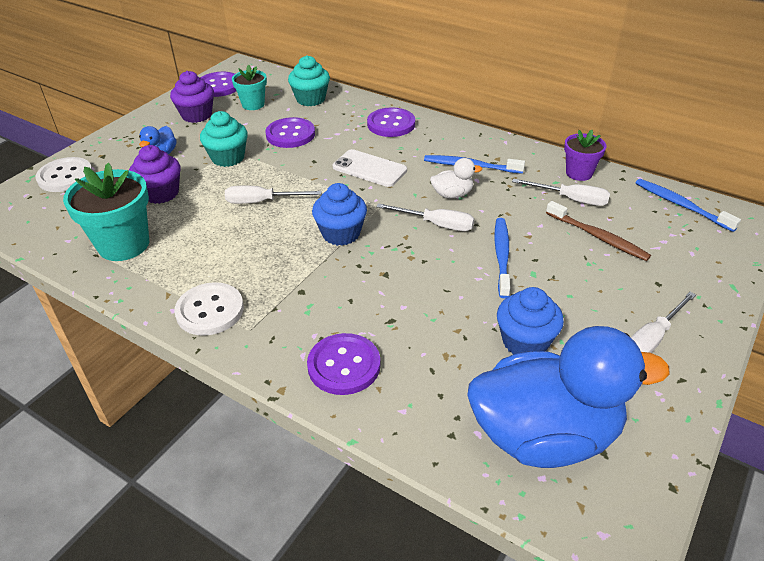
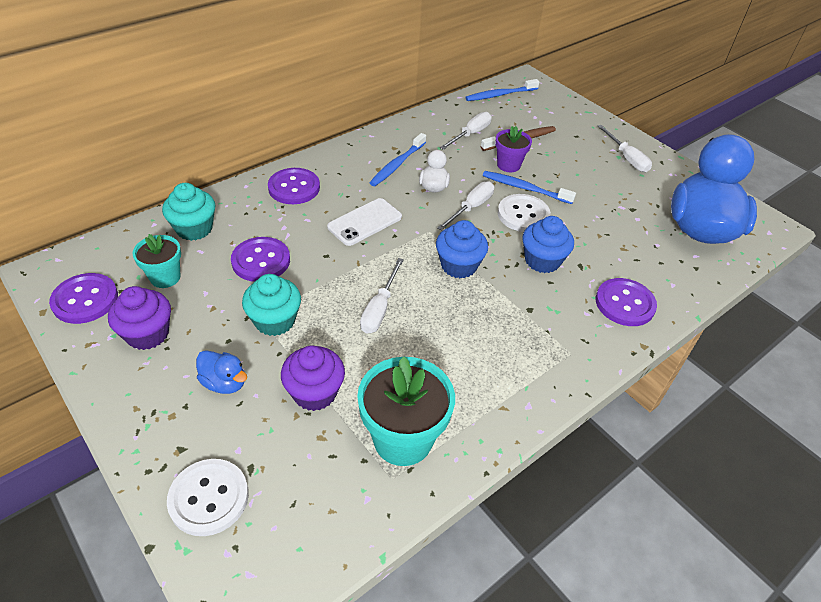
camera: 75 degrees left, 5 degrees up
(210, 311) = (538, 377): white button -> white button (523, 215)
(525, 342) = (618, 208): blue cupcake -> blue cupcake (542, 260)
(579, 173) = (439, 118): purple flower pot -> purple flower pot (508, 165)

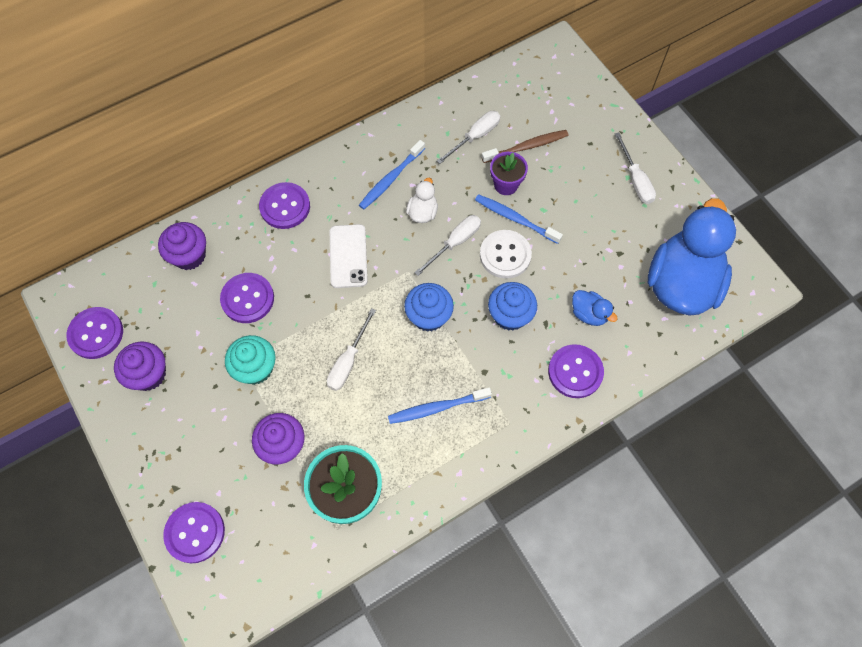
camera: 10 degrees right, 20 degrees up
(165, 277) = (163, 313): turquoise flower pot -> none
(194, 229) = (189, 255): turquoise cupcake -> purple cupcake
(209, 498) = (195, 532): white button -> purple button
(224, 383) = (210, 429): blue duck -> blue duck (589, 314)
(365, 222) = (348, 256): white phone -> white phone turned 60 degrees counterclockwise
(500, 95) = (521, 74): blue toothbrush -> blue toothbrush (437, 408)

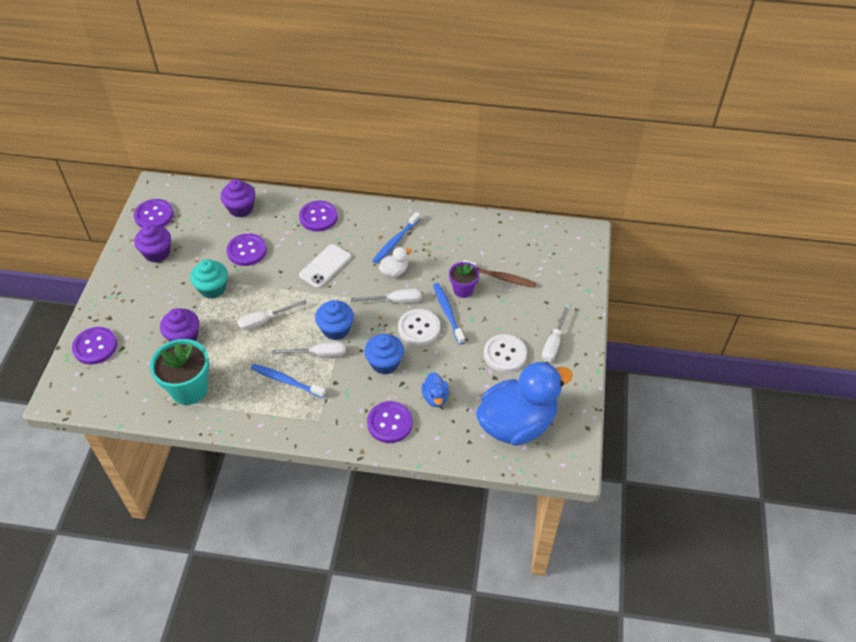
camera: 40 degrees right, 15 degrees down
(391, 179) = (395, 241): blue toothbrush -> blue toothbrush turned 45 degrees counterclockwise
(475, 137) = (473, 251): white screwdriver -> white screwdriver (319, 354)
(606, 223) = (505, 354): none -> white button

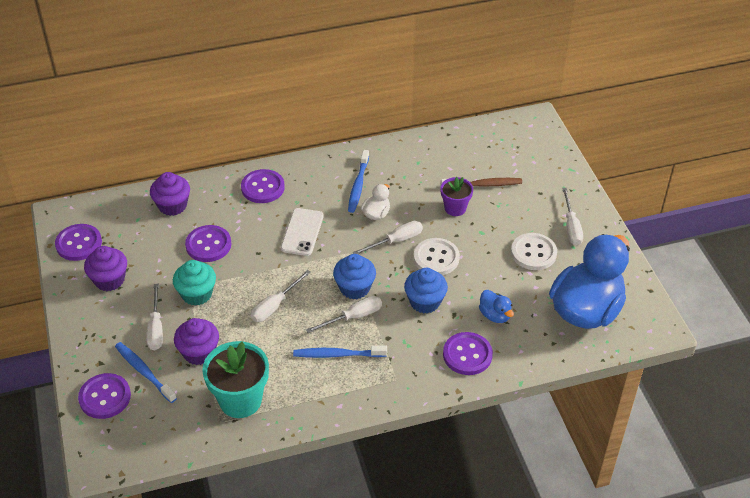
camera: 25 degrees left, 5 degrees down
(165, 305) = (156, 328): none -> white screwdriver
(448, 313) = (454, 234): blue toothbrush -> blue toothbrush (144, 372)

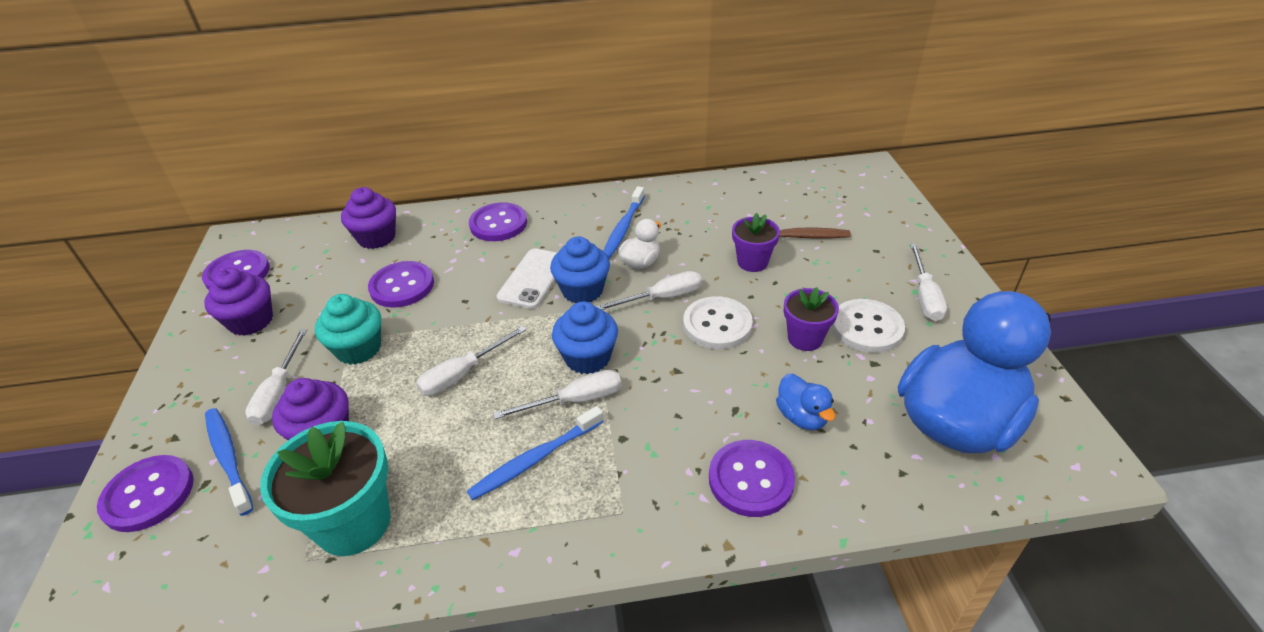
camera: 10 degrees right, 5 degrees down
(338, 355) = (536, 459): blue toothbrush -> blue toothbrush turned 45 degrees counterclockwise
(425, 302) = (691, 386): blue cupcake -> blue cupcake (582, 290)
(494, 263) = (805, 338): none -> purple flower pot

